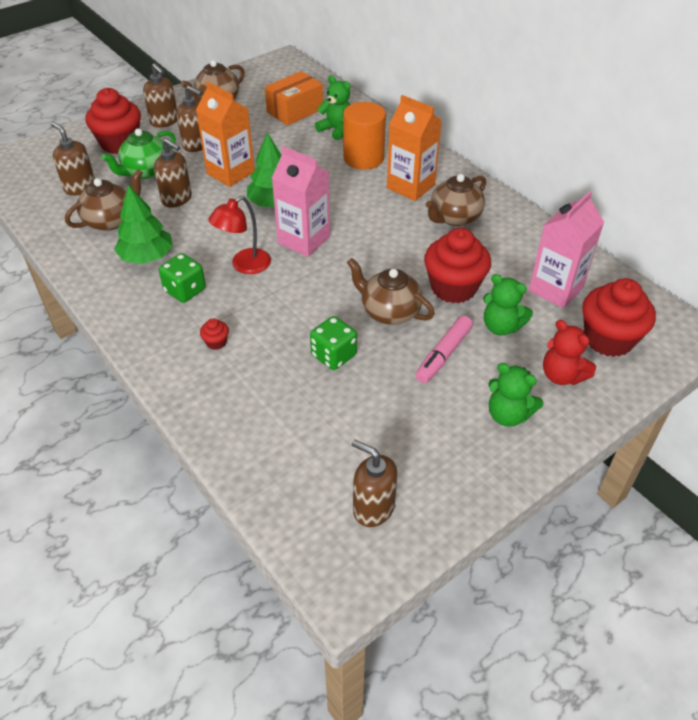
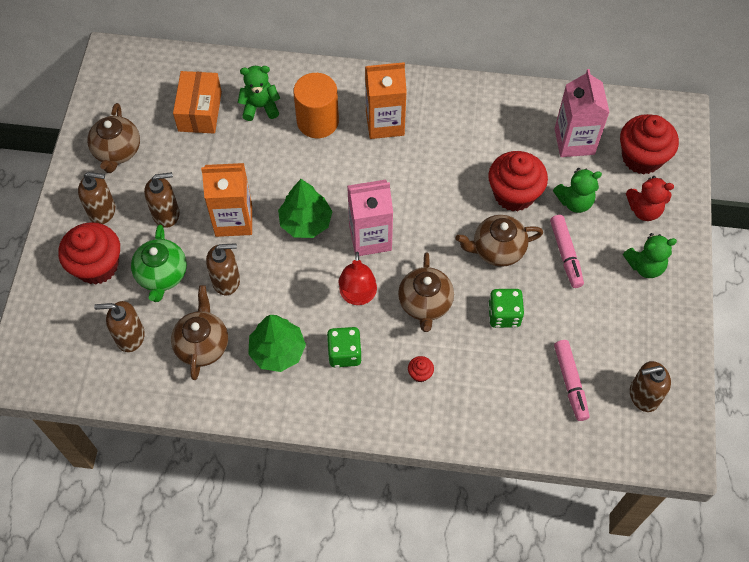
camera: 45 degrees left, 15 degrees up
(322, 443) = (570, 382): none -> pink marker
(454, 217) = (447, 129): brown teapot -> brown teapot (425, 303)

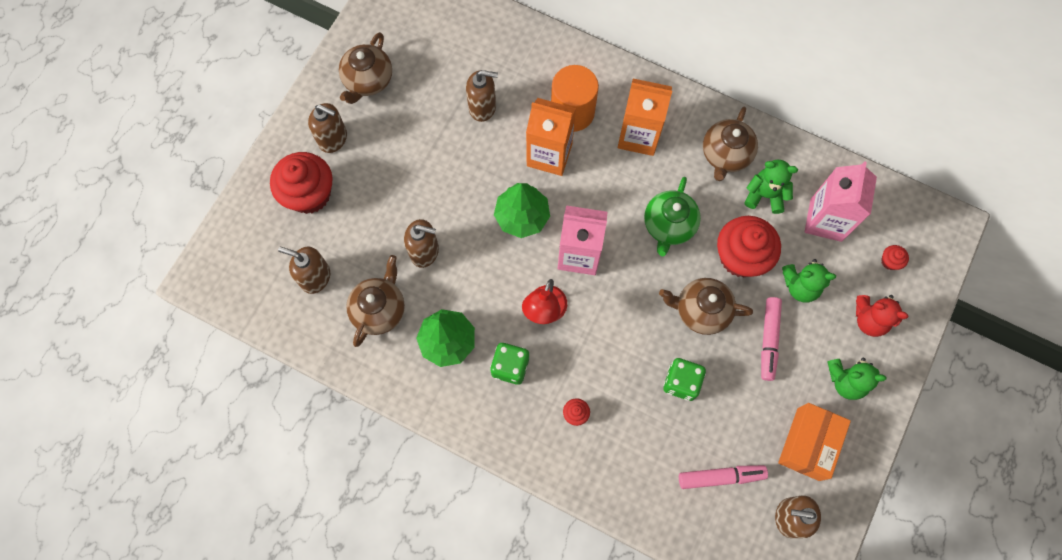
camera: 20 degrees right, 10 degrees up
(162, 275) = (366, 224): green teapot -> green teapot (668, 226)
(166, 214) = (392, 162): brown soap dispenser -> brown soap dispenser (482, 107)
(200, 111) = (461, 63): orange box -> orange box (808, 444)
(233, 220) = (453, 190): orange carton -> orange carton (549, 155)
(260, 107) = (521, 78): green teddy bear -> green teddy bear (765, 195)
(425, 303) = (607, 343): brown teapot -> brown teapot (725, 155)
(570, 382) = (720, 477): pink marker -> pink marker turned 105 degrees counterclockwise
(641, 157) = (890, 261): red cupcake -> red cupcake, size x0.41

